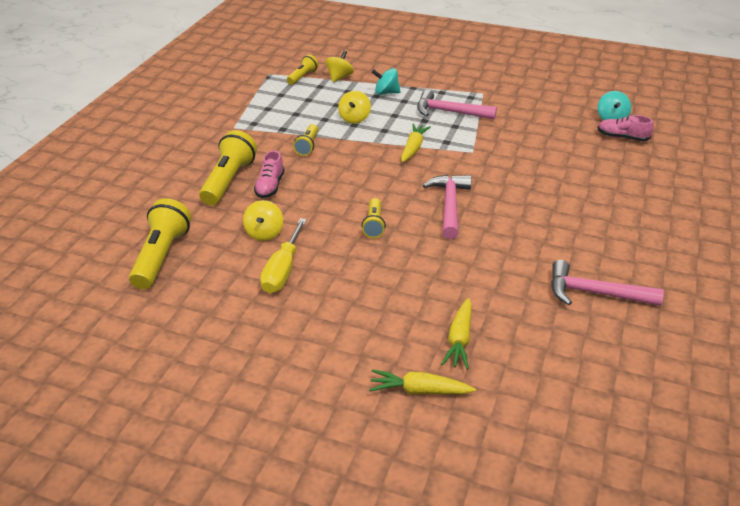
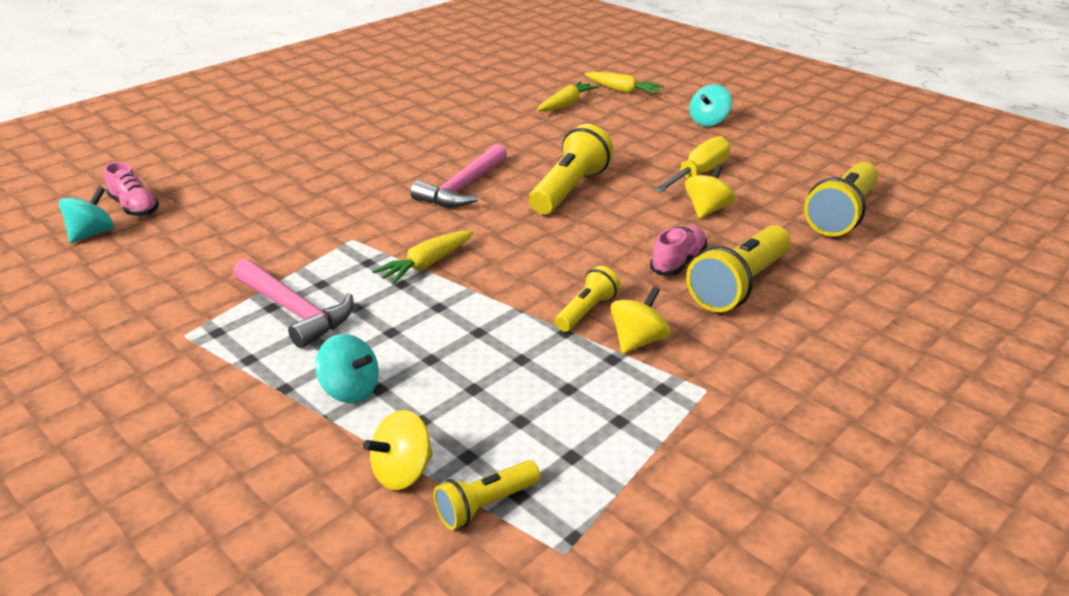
camera: 155 degrees left, 5 degrees down
(298, 355) = (708, 121): none -> turquoise spinning top
(354, 118) = (467, 344): yellow spinning top -> yellow spinning top (638, 341)
(374, 225) = (569, 189): yellow flashlight -> yellow flashlight, size x1.79
(595, 293) = (420, 104): pink hammer -> none

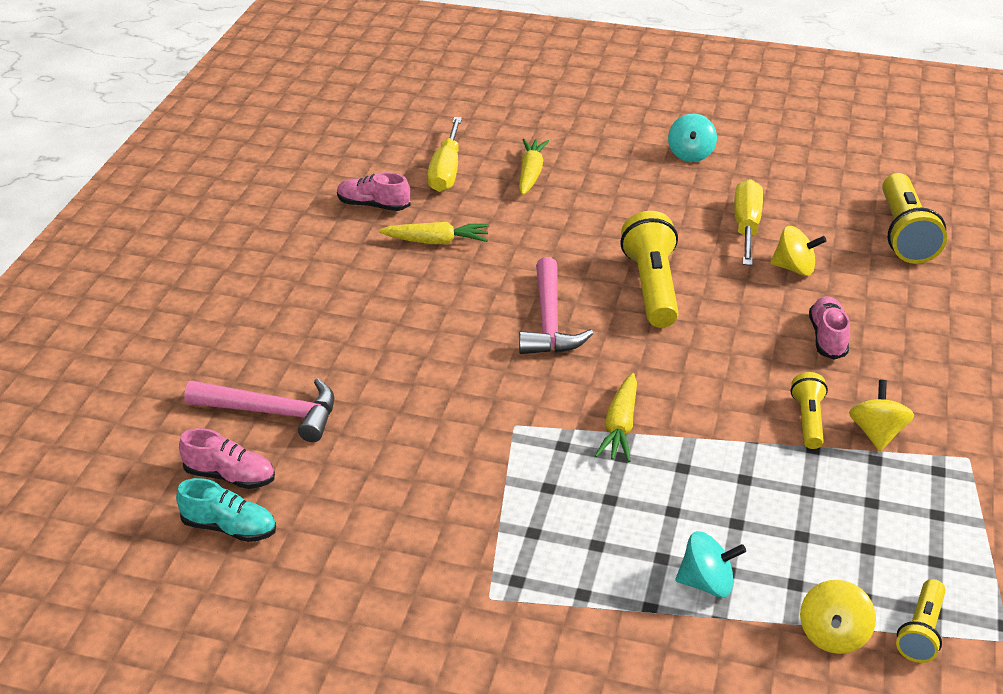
camera: 30 degrees left, 5 degrees up
(92, 234) = (229, 527): turquoise spinning top -> turquoise shoe
(295, 311) = (560, 527): pink hammer -> pink hammer (272, 412)
(432, 96) = (373, 205): none -> pink shoe
(507, 90) = (446, 171): none -> yellow screwdriver
(622, 91) = (567, 136): yellow carrot -> yellow carrot (436, 242)
(707, 210) = (794, 268): yellow spinning top -> yellow spinning top turned 105 degrees clockwise
(739, 285) = (897, 344): yellow flashlight -> none

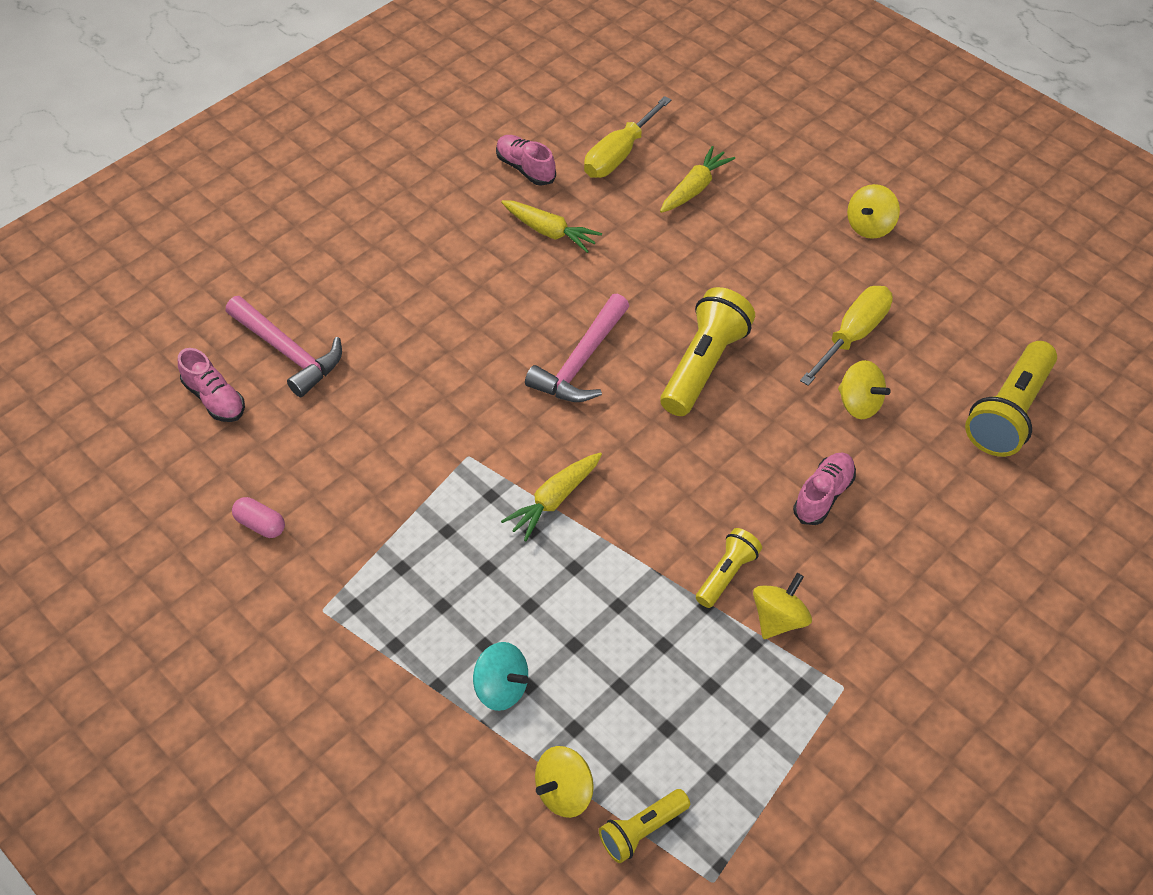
camera: 30 degrees right, 15 degrees up
(229, 527) = (181, 447): turquoise shoe -> none
(367, 556) = (260, 524): none -> pink capsule
(690, 154) = (869, 226): turquoise spinning top -> yellow spinning top

